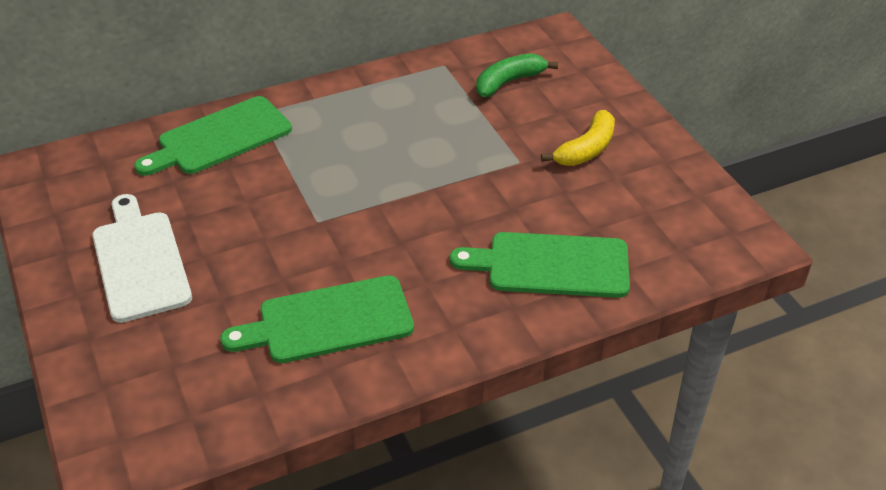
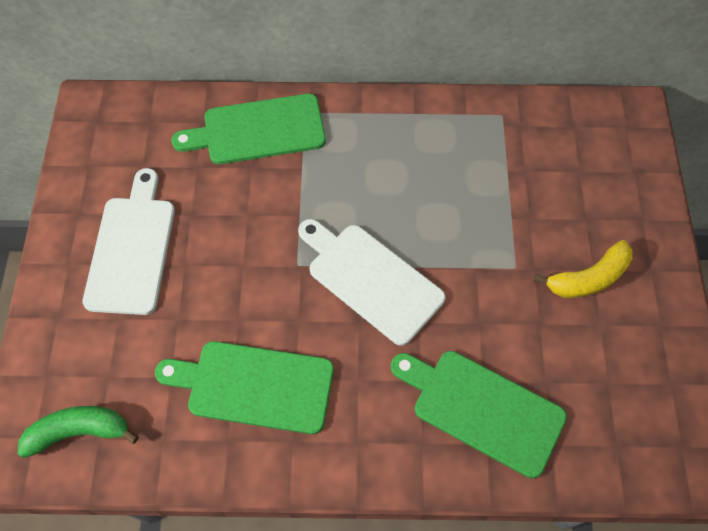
camera: 25 degrees right, 20 degrees up
(394, 209) = (371, 279): none -> white cutting board
(508, 82) = (554, 161): green banana -> green banana (79, 432)

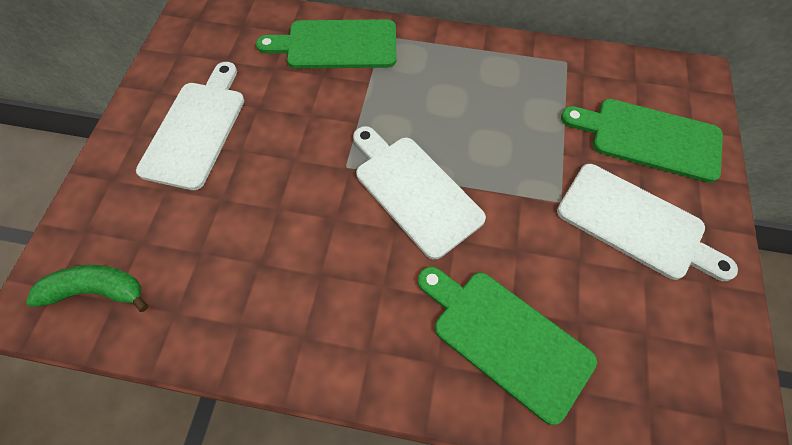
camera: 10 degrees right, 0 degrees up
(254, 386) = (277, 274): green cutting board -> green cutting board (649, 138)
(588, 278) = (636, 223): yellow banana -> white cutting board

